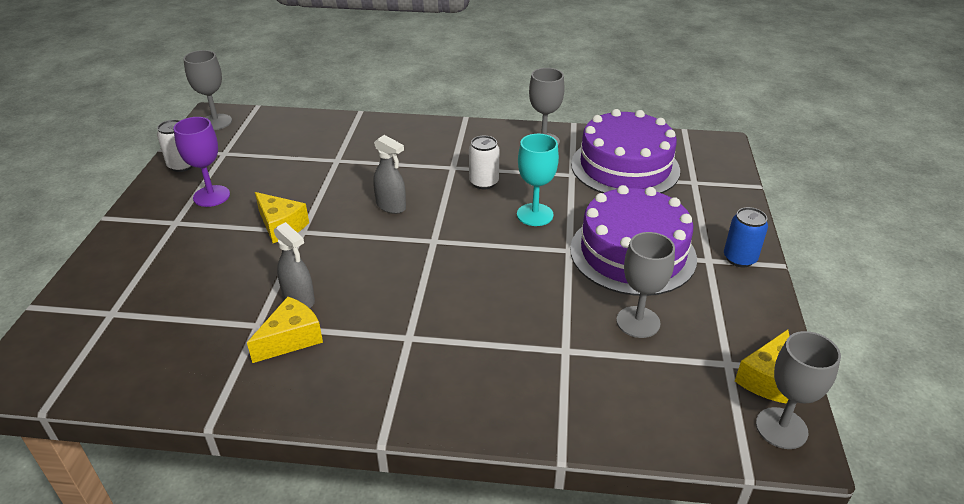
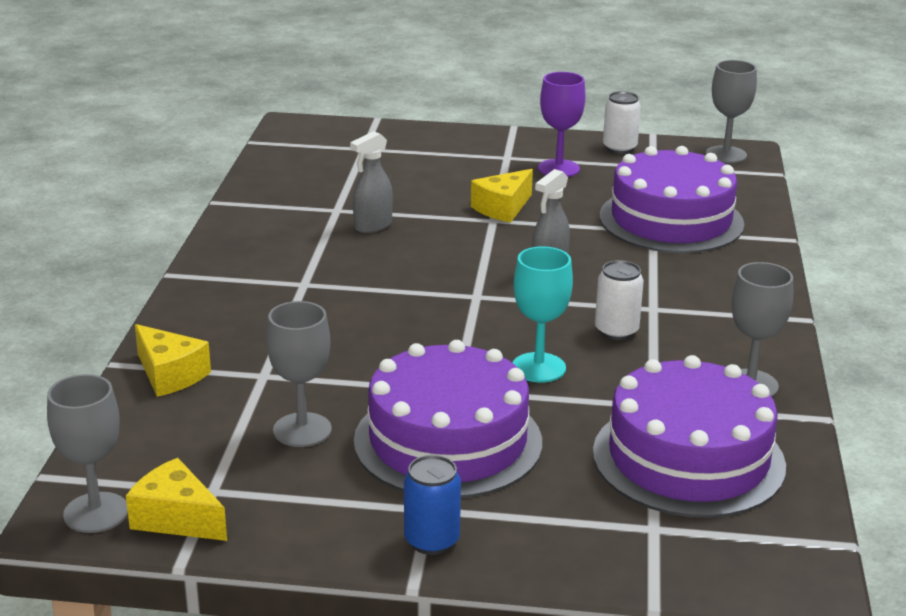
camera: 90 degrees right, 10 degrees down
(291, 339) = (313, 226): yellow cheese -> yellow cheese (170, 375)
(322, 152) = (671, 220): none -> purple cake

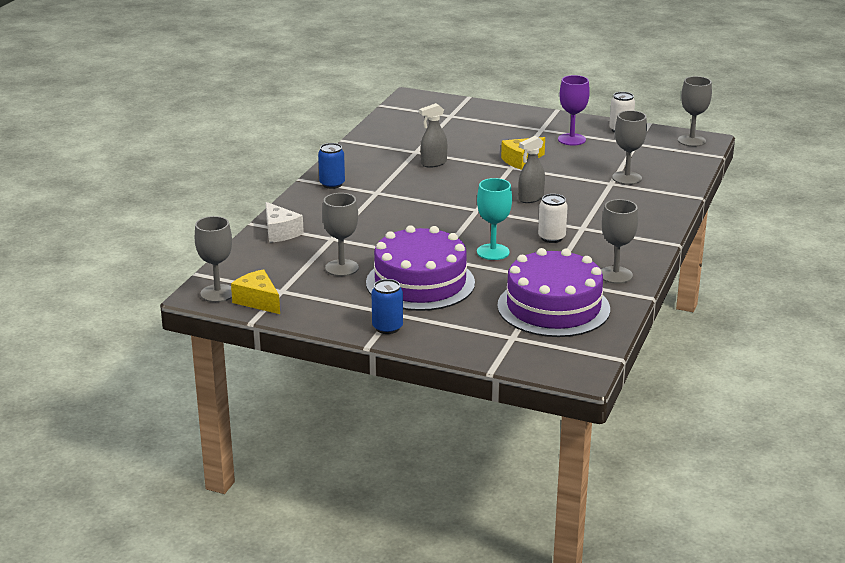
camera: 15 degrees right, 0 degrees up
(170, 375) = (280, 232): yellow cheese -> white cheese
(226, 277) = (332, 184): none -> blue can
(671, 220) = (627, 178): purple cake -> grey goblet

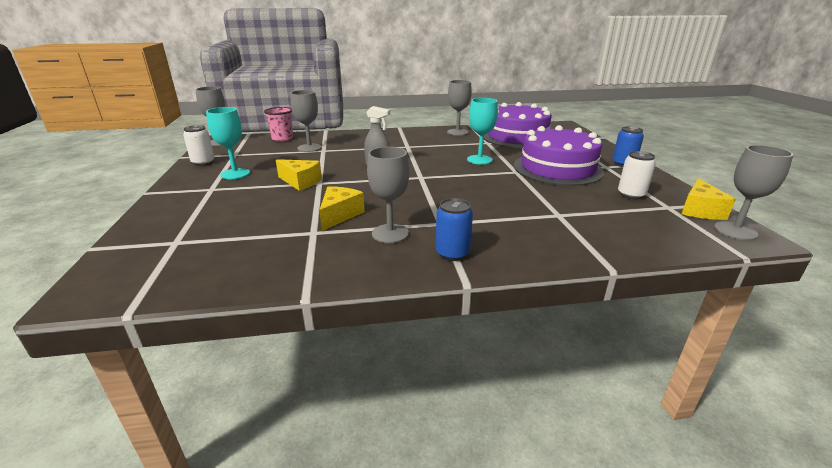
camera: 120 degrees left, 0 degrees up
(280, 232) = (595, 243): white cheese -> none
(342, 268) = (592, 196): grey goblet -> grey goblet (390, 233)
(433, 163) = (339, 215): grey spray bottle -> yellow cheese
(551, 238) = (434, 150): white can -> white can (631, 195)
(571, 139) = (235, 174): purple goblet -> turquoise goblet
(679, 170) = (282, 138): none -> pink cup

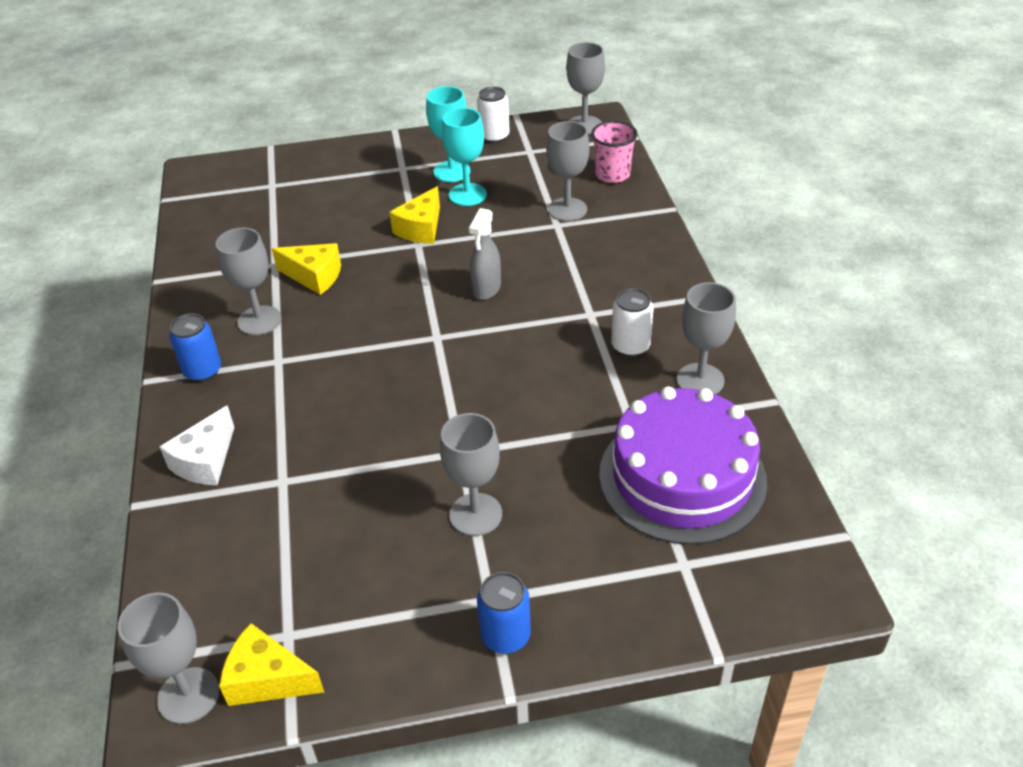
camera: 90 degrees right, 15 degrees up
(479, 160) = (521, 407): turquoise goblet -> turquoise goblet (467, 195)
(553, 243) = (205, 461): none -> white cheese
(557, 168) = (475, 514): purple cake -> grey goblet
(631, 195) = (343, 596): white can -> white can (630, 346)

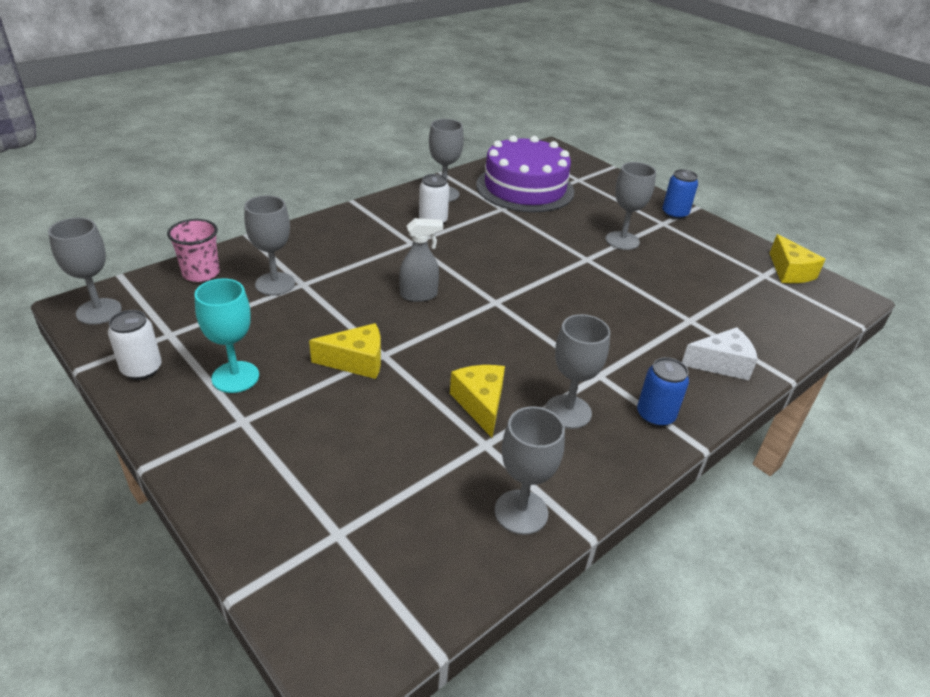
camera: 125 degrees left, 5 degrees down
(188, 695) = (833, 292): grey goblet -> grey goblet (521, 512)
(467, 195) = (278, 350): turquoise goblet -> none

